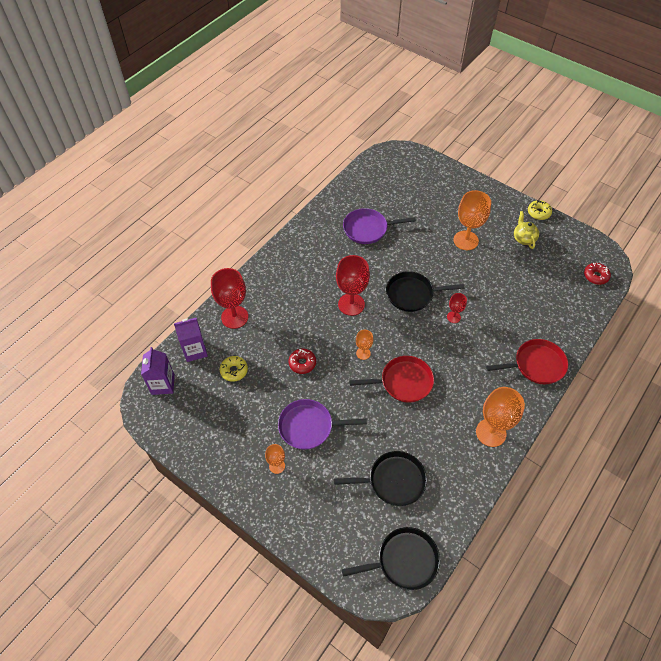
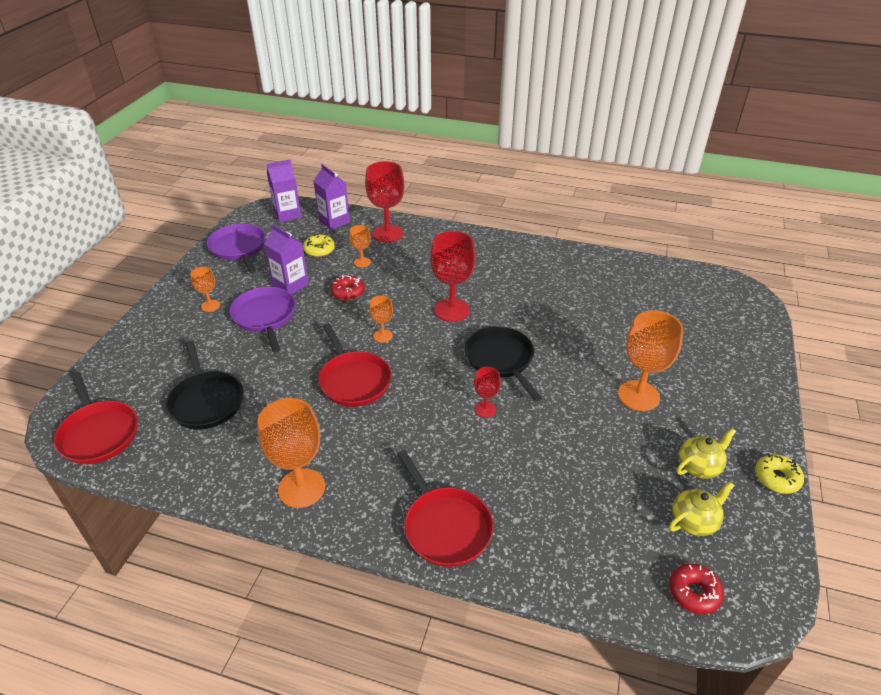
camera: 70 degrees right, 15 degrees down
(266, 344) = (362, 262): none -> orange goblet
(274, 401) = (290, 285): none -> purple carton
(368, 229) = (583, 297): purple pan -> purple pan (239, 248)
(404, 560) = (99, 433): black pan -> red pan
(556, 257) = (694, 521): none -> yellow teapot

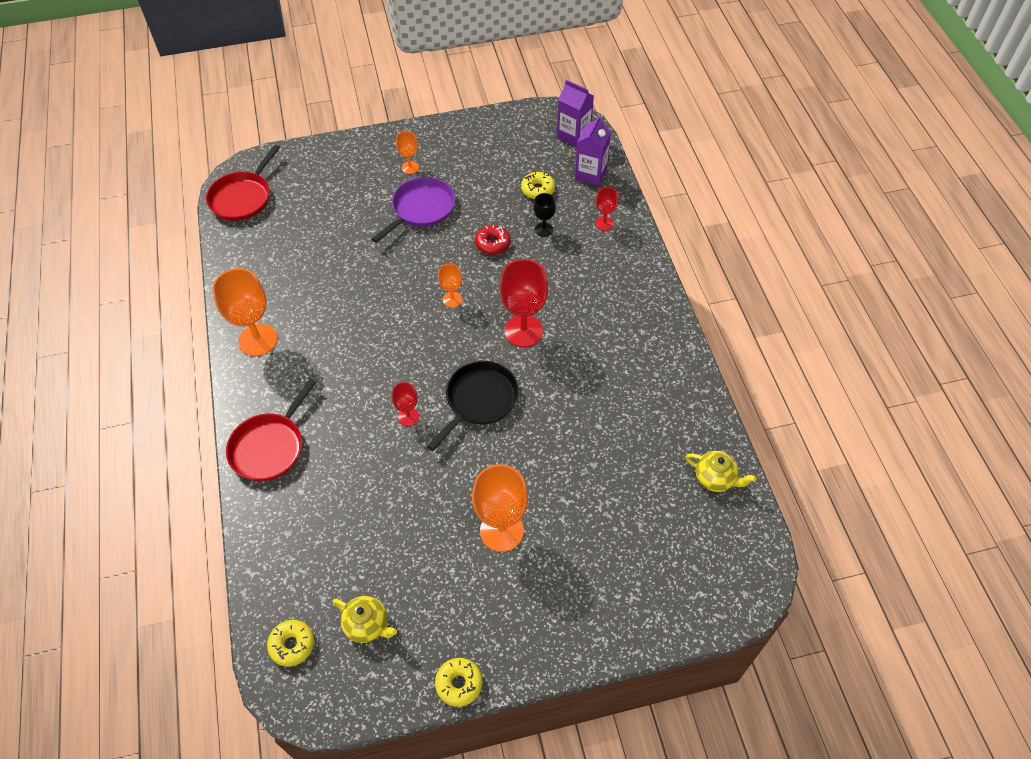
camera: 60 degrees right, 15 degrees up
(206, 401) = (306, 234): black pan -> none
(239, 248) = (496, 136): purple pan -> none
(290, 285) = (473, 200): purple carton -> none
(354, 380) = (385, 310): red pan -> none
(362, 262) = (544, 229): orange goblet -> black goblet
(387, 233) = (604, 223): red goblet -> red goblet, size x0.51
(694, 592) = (292, 645): red donut -> yellow donut
(699, 466) = (436, 611): yellow teapot -> yellow teapot (715, 478)

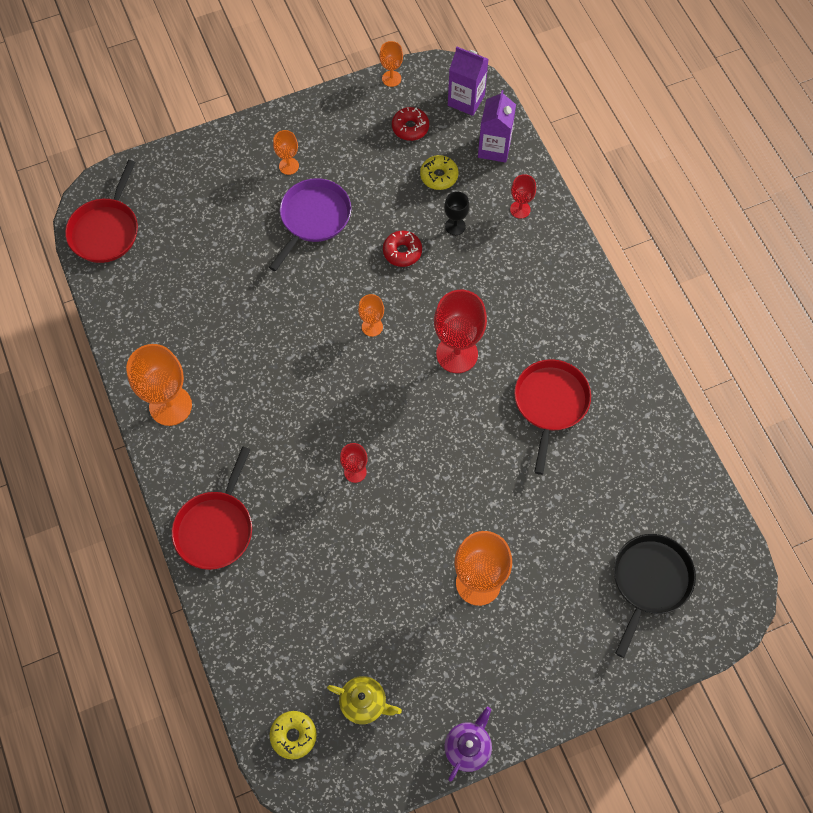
camera: 10 degrees left, 10 degrees up
(459, 684) = (468, 747): yellow donut -> purple teapot
(479, 400) = (426, 441): black pan -> black pan (650, 581)
(513, 113) = (391, 78): none -> orange goblet
(521, 151) = (410, 128): none -> red donut
(601, 383) = (550, 403): none -> red pan
(715, 478) = (684, 493): yellow teapot -> none

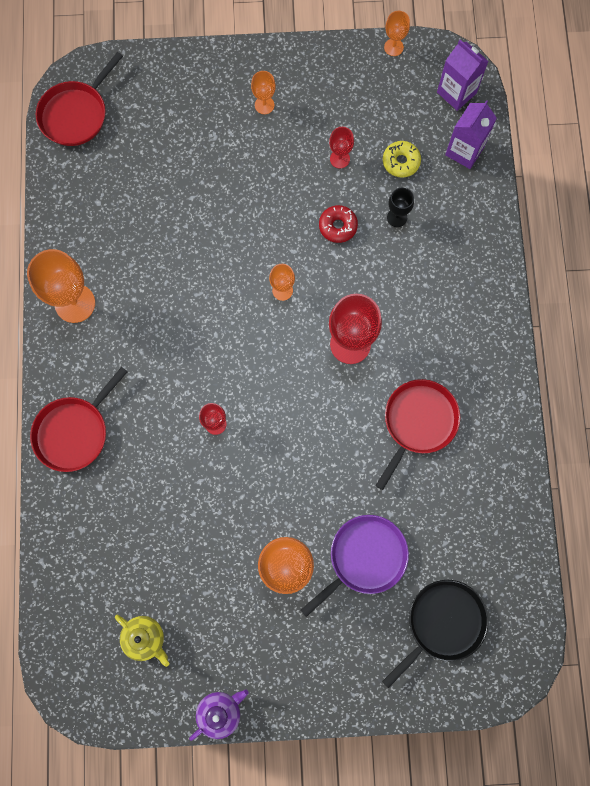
camera: 20 degrees right, 10 degrees up
(293, 735) = (74, 644): yellow donut -> none
(313, 218) = (268, 165): purple pan -> purple pan (364, 557)
(410, 128) = (392, 103): red donut -> none
(520, 209) = (465, 221): red goblet -> red goblet (339, 159)

